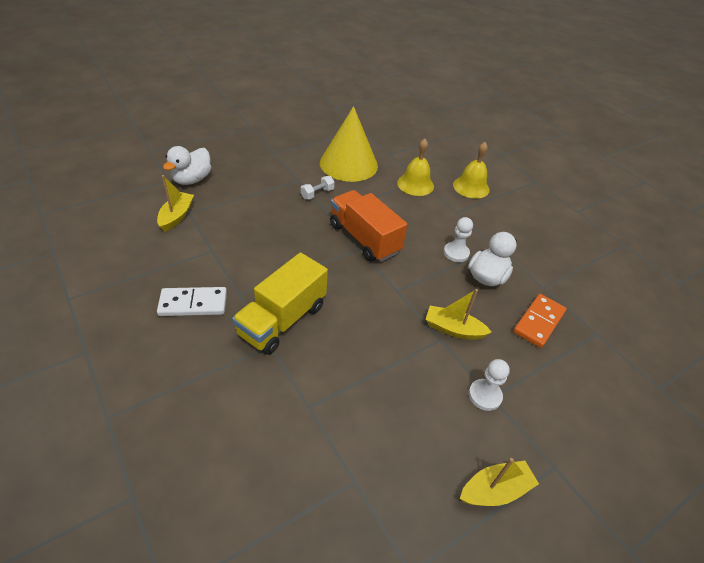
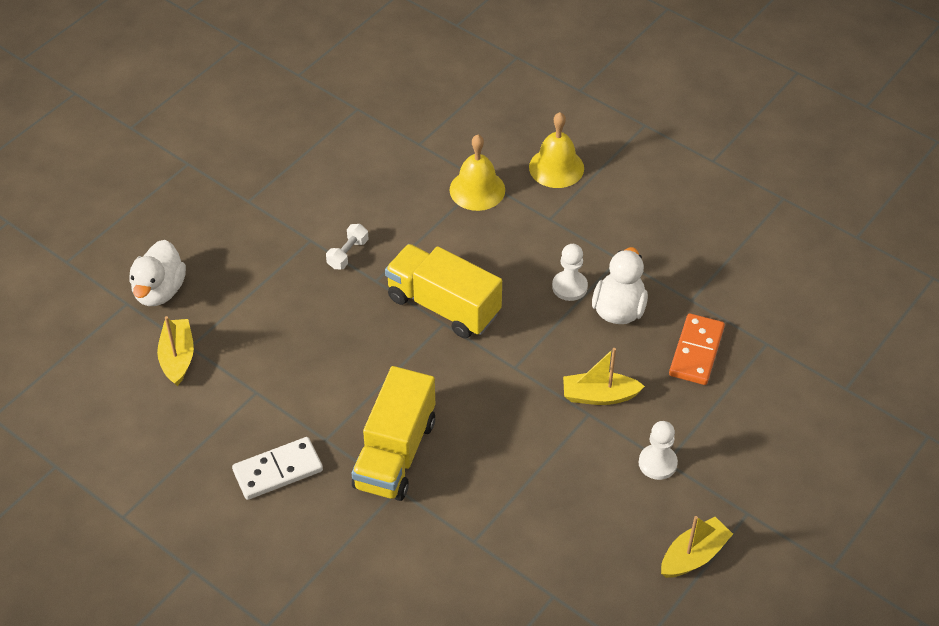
camera: 15 degrees left, 5 degrees up
(348, 164) = (367, 185): yellow cone -> none
(364, 239) = (443, 306): orange truck -> yellow truck

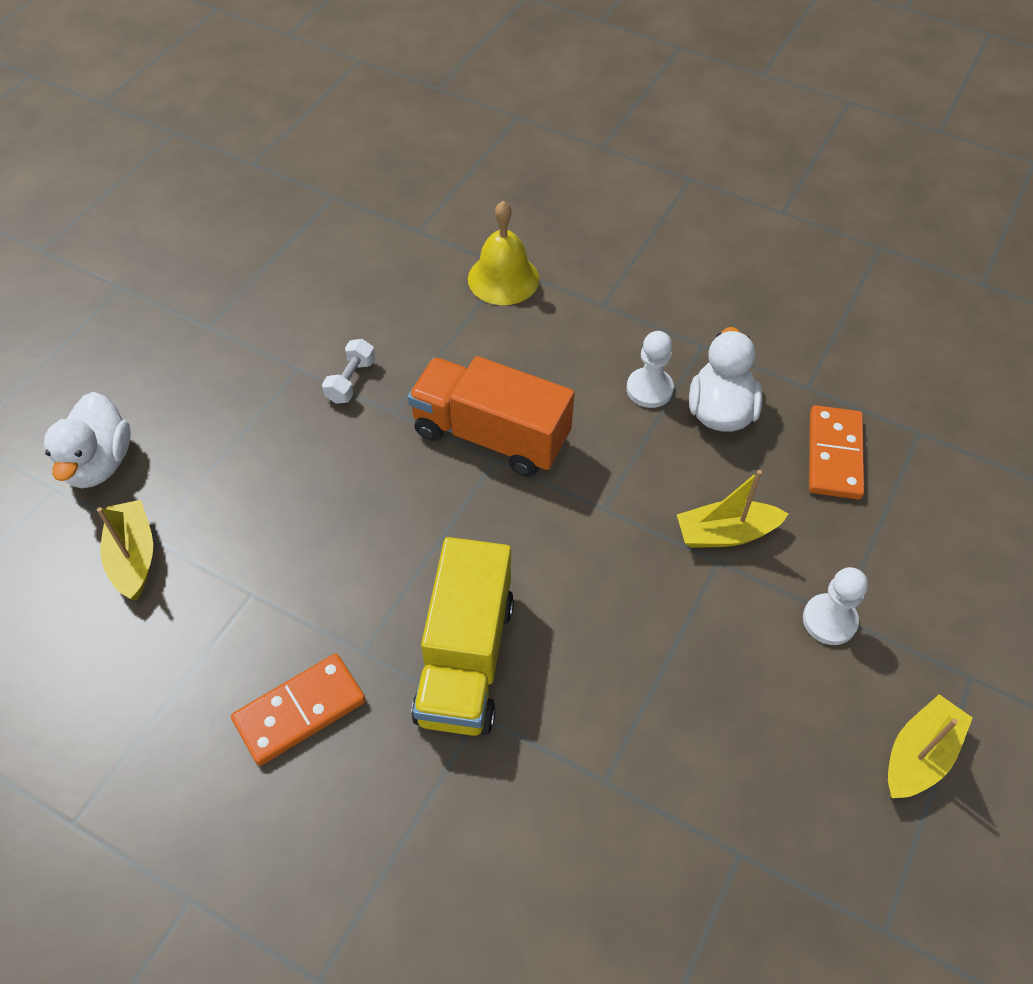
camera: 10 degrees left, 5 degrees up
(278, 471) = (300, 711): white domino -> orange domino
(443, 306) = (491, 435): yellow truck -> orange truck
(556, 167) = (596, 240): yellow bell -> none

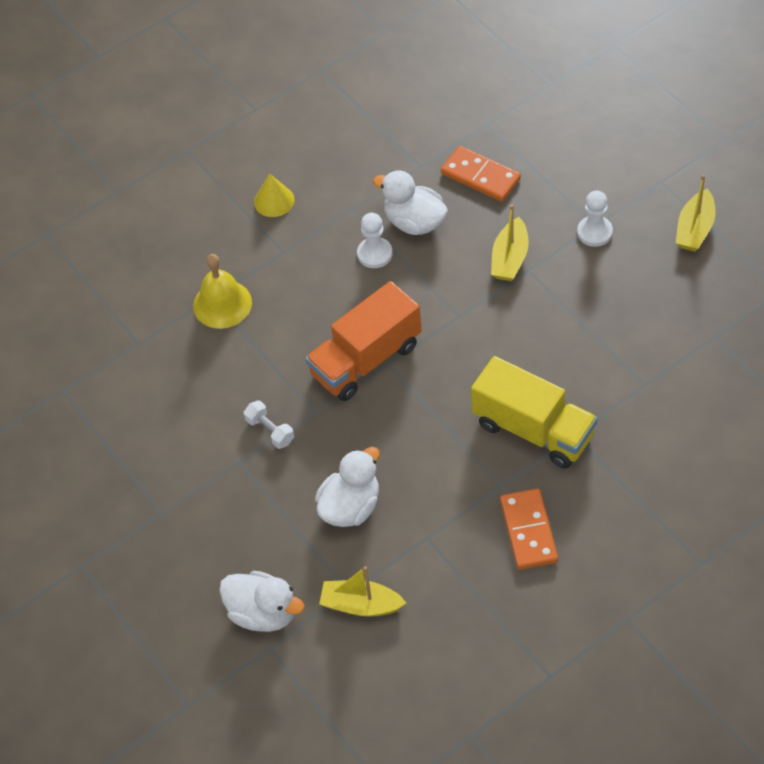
camera: 60 degrees left, 0 degrees up
(271, 496) = (350, 507): none -> white duck
(668, 272) = (274, 201): none -> yellow cone
(919, 755) = (695, 229): yellow boat -> yellow boat turned 135 degrees counterclockwise

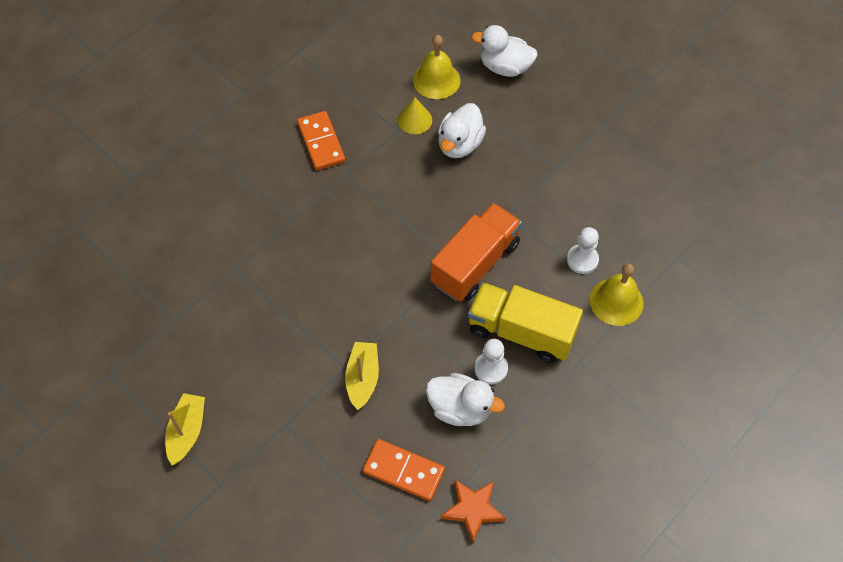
camera: 165 degrees right, 5 degrees up
(270, 431) = (539, 195): white dumbbell -> none
(274, 201) = (603, 417): yellow cone -> yellow cone (415, 120)
(361, 605) = (436, 80): yellow boat -> yellow bell
(420, 141) = (473, 510): none -> orange star
(533, 430) = (325, 219): yellow truck -> yellow truck (521, 332)
(594, 232) = (284, 417): white pawn -> white pawn (582, 260)

